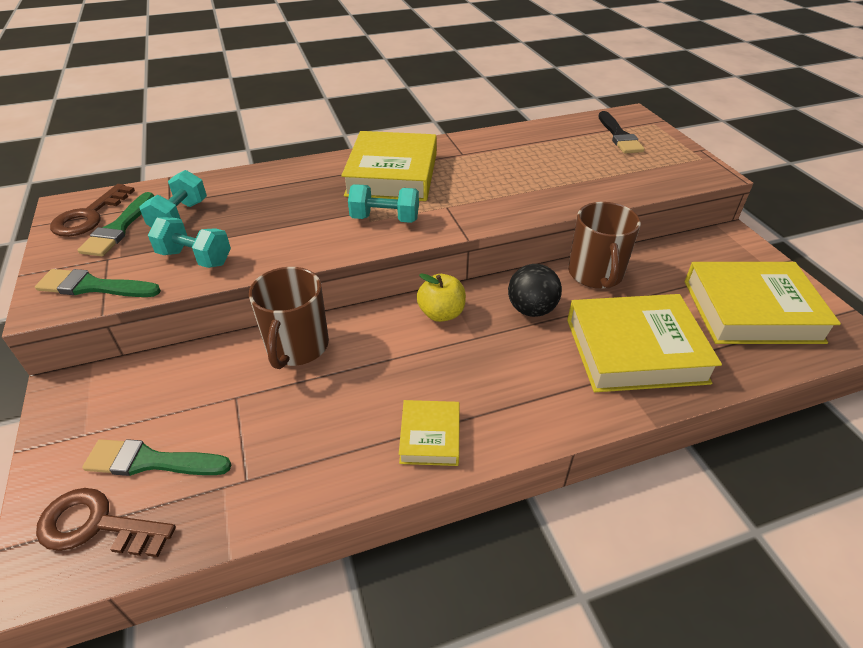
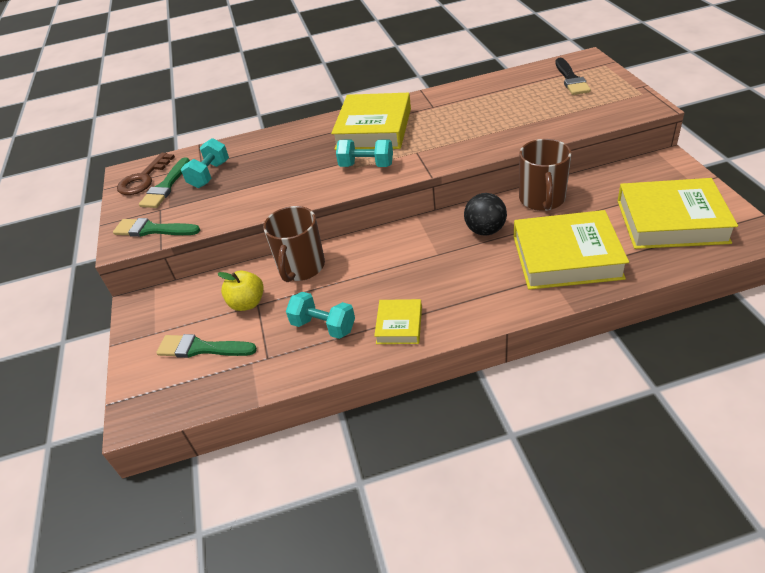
camera: 10 degrees right, 0 degrees up
(95, 525) = (169, 388): brown key -> none
(195, 258) = (223, 205): turquoise dumbbell -> turquoise dumbbell (323, 326)
(441, 313) = (412, 237): yellow apple -> yellow apple (247, 303)

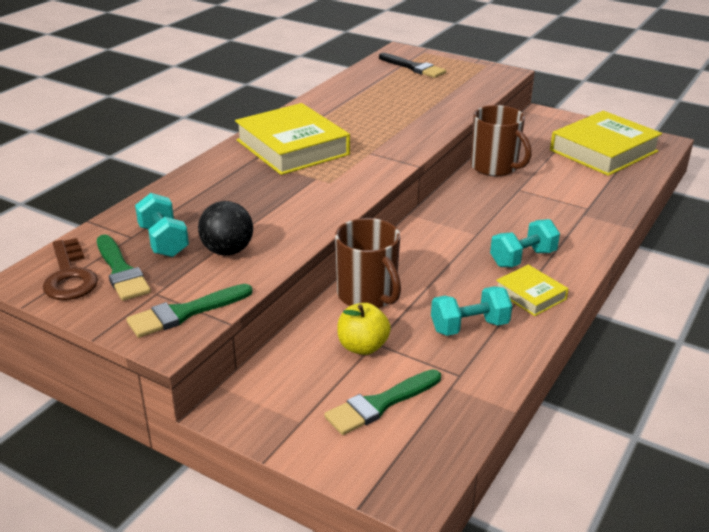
camera: 50 degrees left, 10 degrees down
(366, 165) = (339, 176): turquoise dumbbell -> turquoise dumbbell (522, 258)
(485, 230) = (486, 203): black ball -> black ball (227, 251)
(566, 257) = (574, 198): yellow book -> none

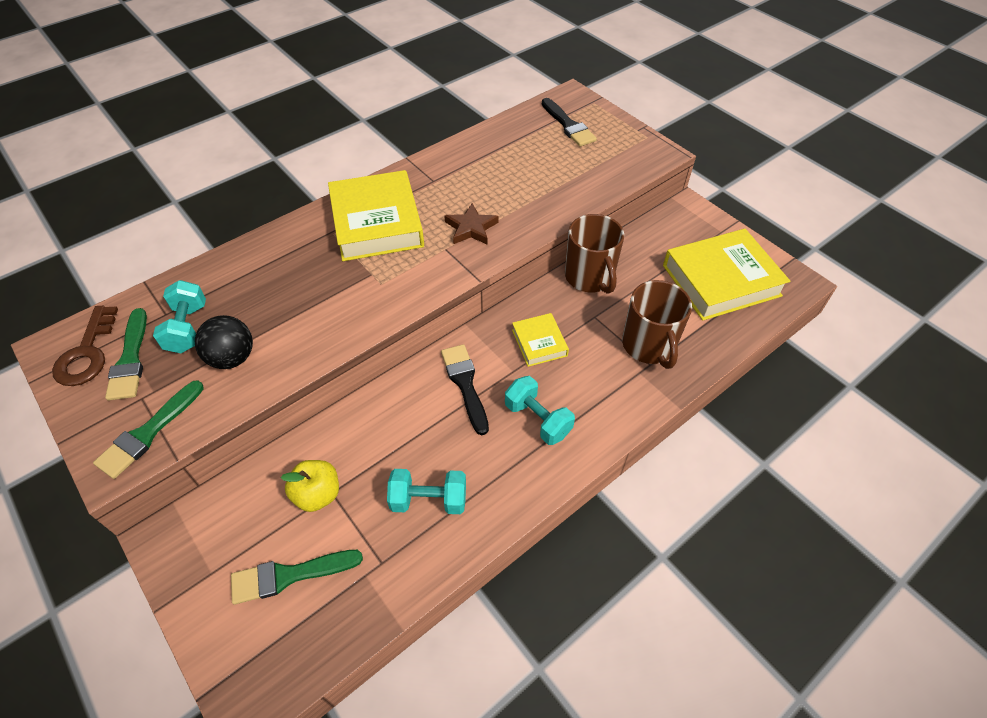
camera: 20 degrees right, 20 degrees up
(185, 313) = (148, 433): green brush -> green brush turned 45 degrees counterclockwise
(368, 295) = (361, 426): brown mug -> brown mug (649, 345)
(382, 137) = (471, 228): none -> brown star
(441, 250) = (465, 384): none -> black brush
(522, 258) = (537, 419): turquoise dumbbell -> turquoise dumbbell turned 60 degrees clockwise
(530, 295) = (514, 474): yellow book -> yellow book (539, 343)

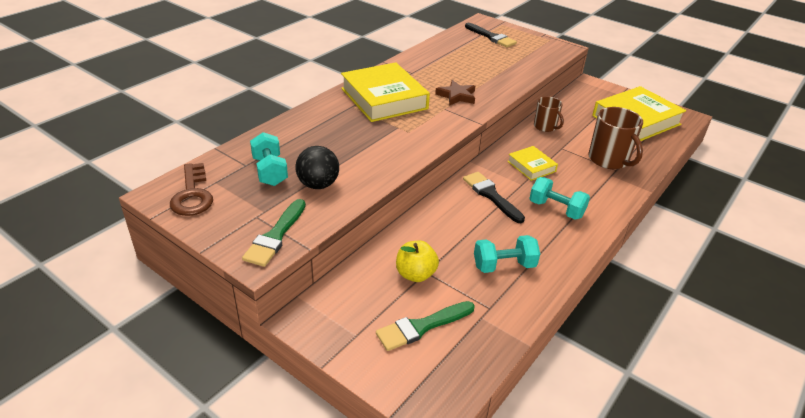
camera: 15 degrees left, 15 degrees down
(130, 359) = (232, 194): green brush -> none
(589, 277) = (545, 127): brown mug -> brown mug, size x0.61

